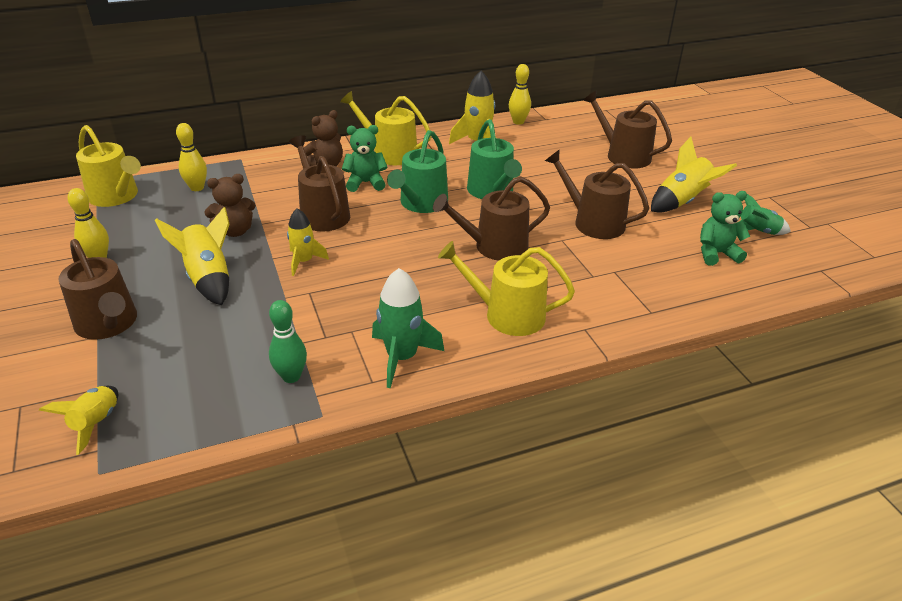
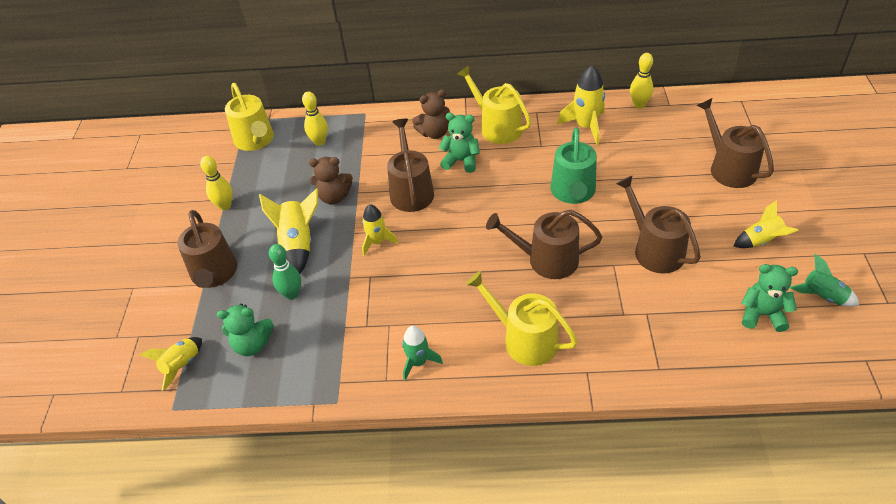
camera: 25 degrees right, 10 degrees up
(187, 382) = (252, 344): none -> green teddy bear
(291, 376) = (327, 359): green bowling pin -> green bowling pin (292, 294)
(402, 357) = (418, 362): green rocket -> green rocket, size x0.66
(421, 203) = (501, 195): green watering can -> none
(682, 201) = (761, 241): yellow rocket -> yellow rocket, size x0.66

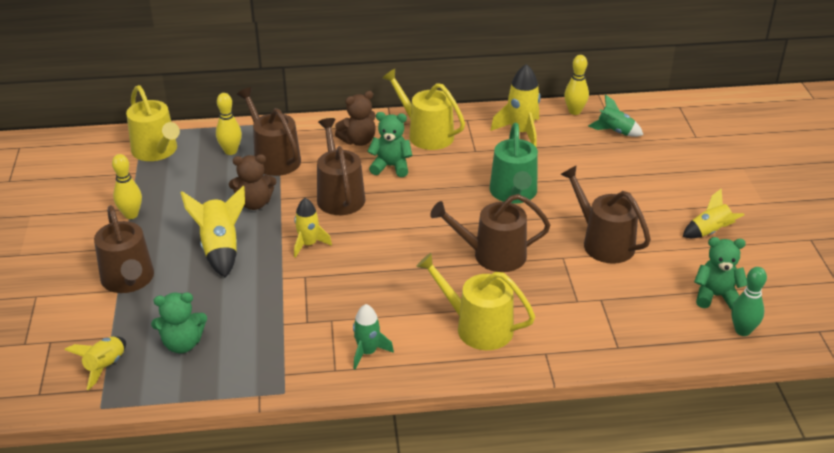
camera: 10 degrees left, 10 degrees down
(292, 294) = (220, 296): green bowling pin -> green bowling pin (742, 330)
(729, 168) = (672, 168): brown watering can -> brown watering can (274, 158)
(822, 296) = (773, 278): green rocket -> green rocket (615, 131)

